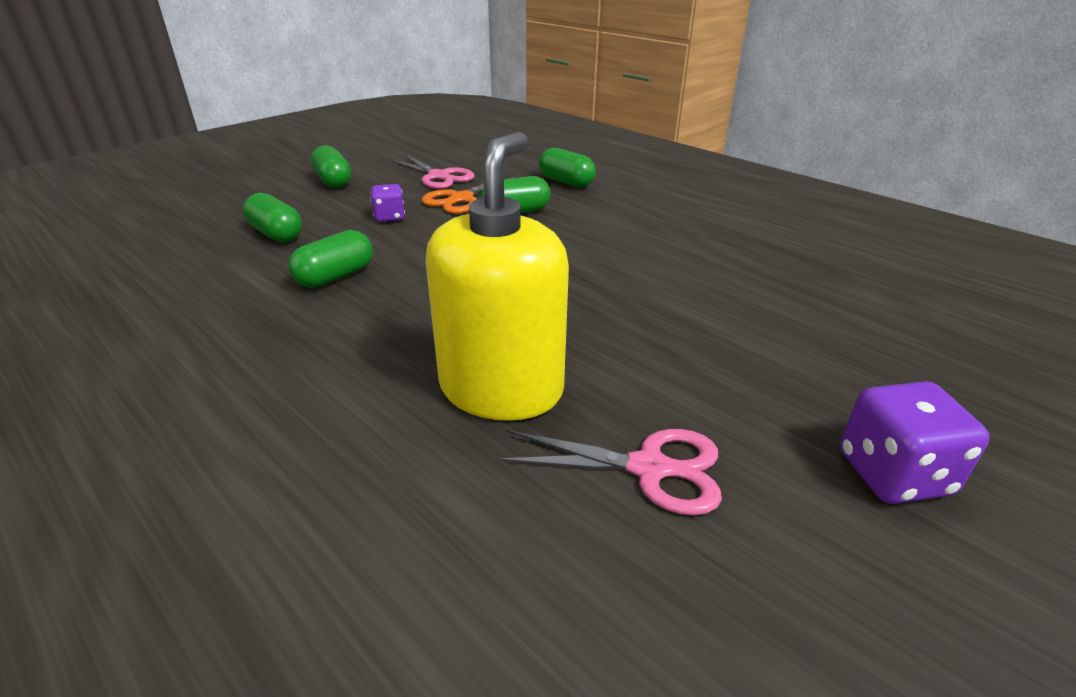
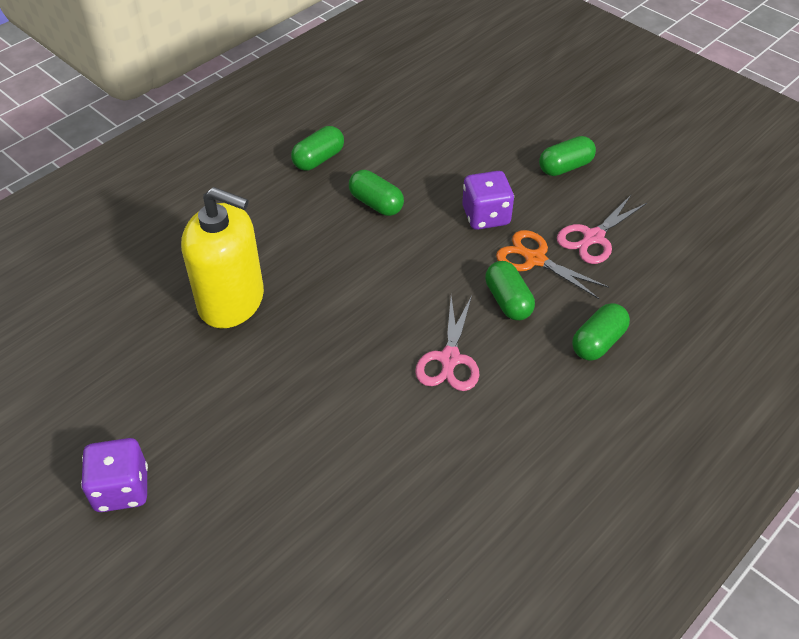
camera: 90 degrees right, 15 degrees up
(276, 234) = (446, 158): green capsule -> green capsule (318, 159)
(389, 217) = (486, 216): purple dice -> purple dice, size x1.62
(648, 468) = (151, 367): pink scissors -> pink scissors (449, 359)

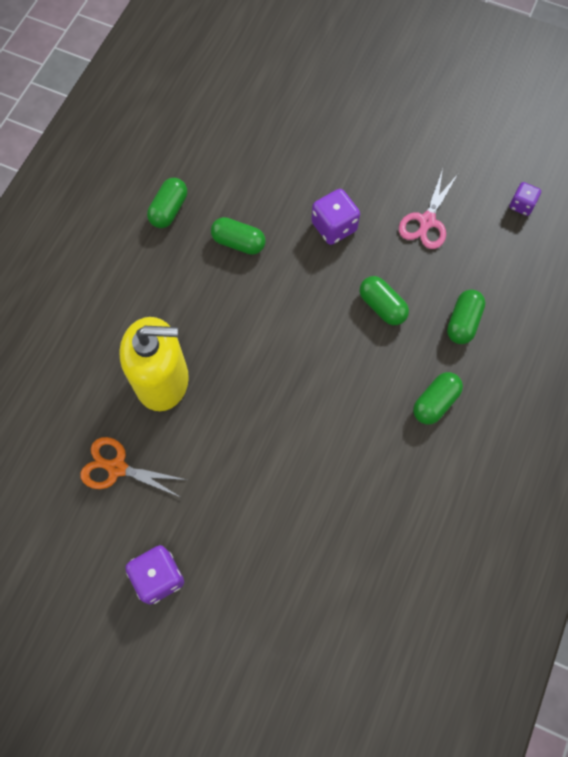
camera: 20 degrees left, 20 degrees up
(449, 359) = (357, 376): pink scissors -> none
(535, 259) = (389, 258): orange scissors -> orange scissors (117, 468)
(565, 167) = (380, 154): green capsule -> green capsule (435, 402)
(712, 251) = (521, 205): none -> purple dice

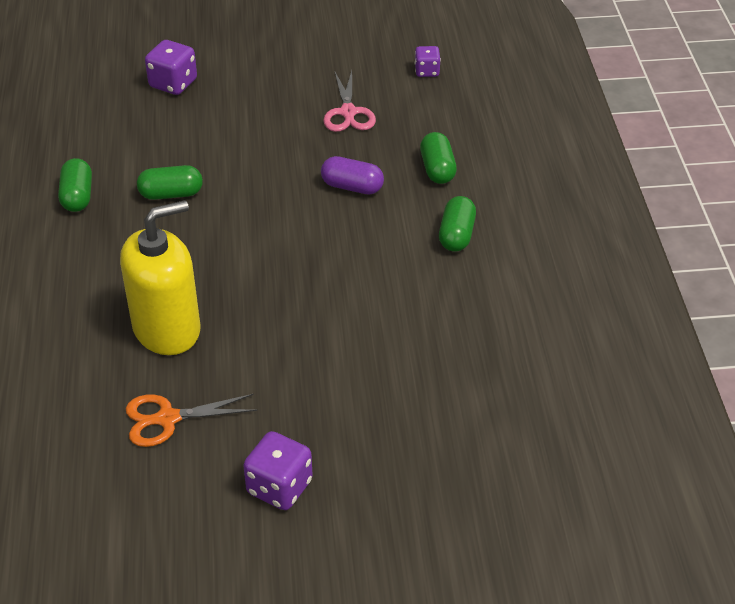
camera: 30 degrees left, 25 degrees down
(334, 227) = (261, 148): purple dice -> purple dice (173, 84)
(382, 306) = (352, 187): green capsule -> purple capsule

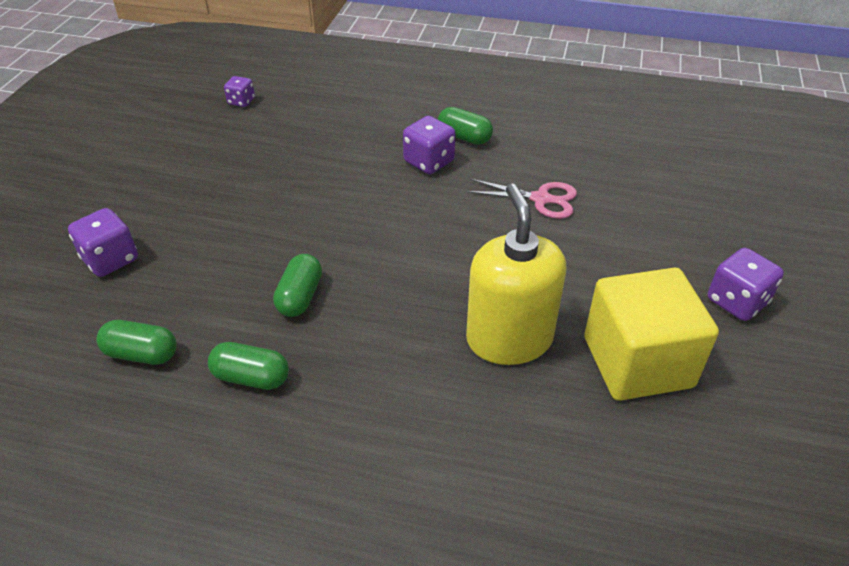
camera: 70 degrees left, 0 degrees up
(168, 419) = (637, 362): orange scissors -> yellow cube
(348, 112) = (262, 155): pink scissors -> pink scissors (540, 199)
(352, 187) = (369, 176): purple capsule -> none
(397, 220) = (429, 162): none -> purple dice
(437, 169) = (376, 127): green capsule -> green capsule (141, 354)

